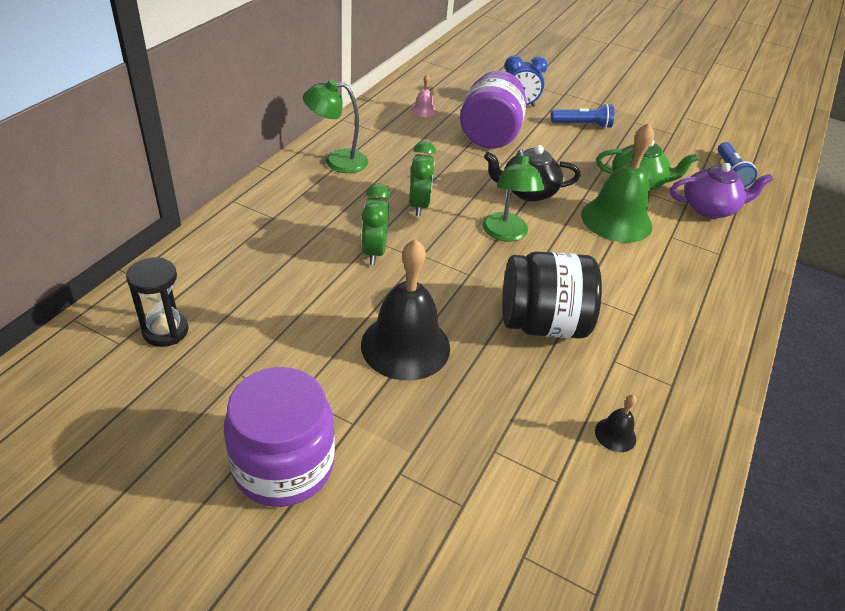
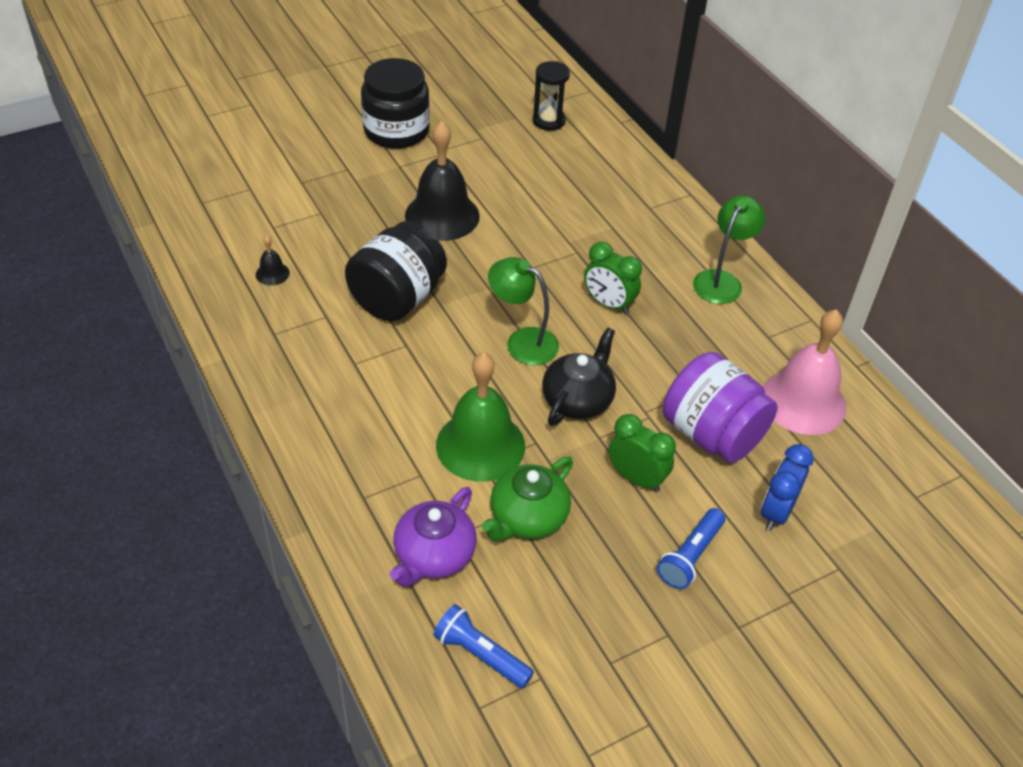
camera: 125 degrees right, 5 degrees up
(283, 465) = (396, 131): purple jar -> black jar
(374, 252) = (560, 245): green clock -> green clock (636, 478)
(423, 110) = (803, 401): pink bell -> pink bell, size x2.36

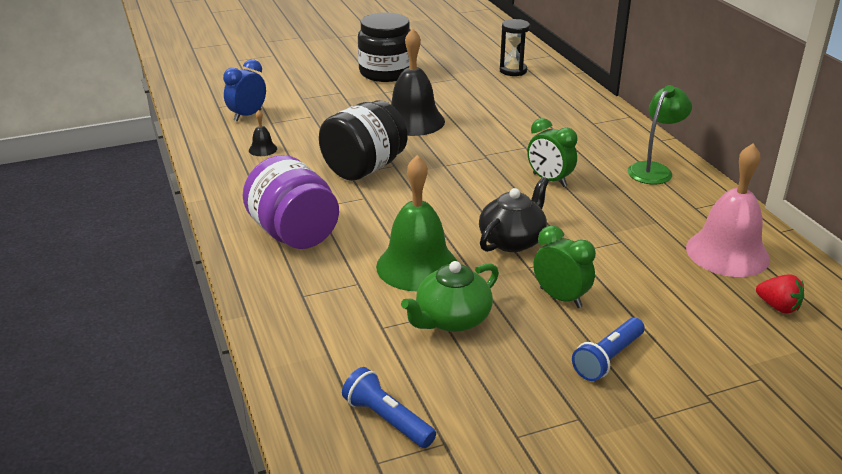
camera: 10 degrees right, 15 degrees down
(433, 556) = (357, 341): purple teapot -> none
(522, 341) = (468, 200): green lamp -> none
(712, 434) = (637, 271): purple jar -> purple jar (294, 234)
(776, 512) = (697, 331): blue clock -> blue clock (247, 115)
(854, 473) = (778, 307): none -> red strawberry

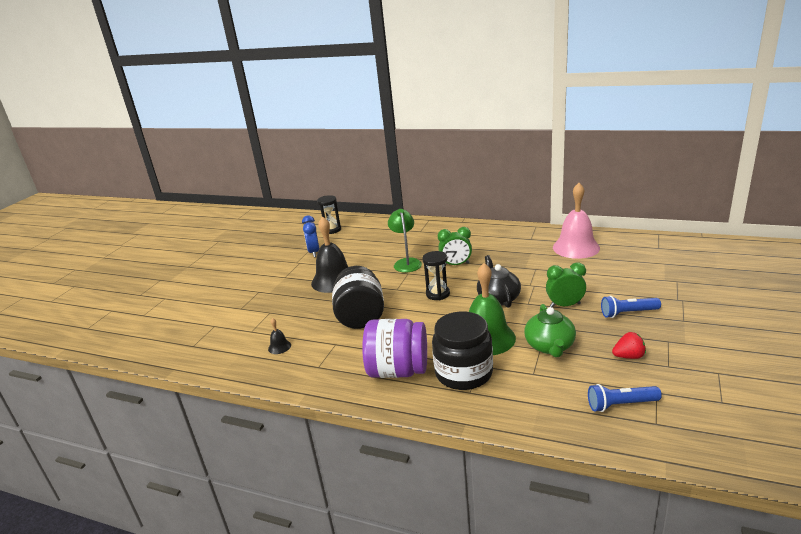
camera: 45 degrees left, 5 degrees down
(247, 115) = (226, 337): blue clock -> blue clock (314, 252)
(386, 72) = (263, 267): black jar -> black jar (464, 373)
(468, 195) = (438, 294): none -> black hourglass
(608, 358) = (628, 313): blue flashlight -> blue flashlight turned 90 degrees clockwise
(654, 170) = (485, 234): green lamp -> green lamp (406, 262)
(778, 307) = (629, 254): red strawberry -> red strawberry (628, 356)

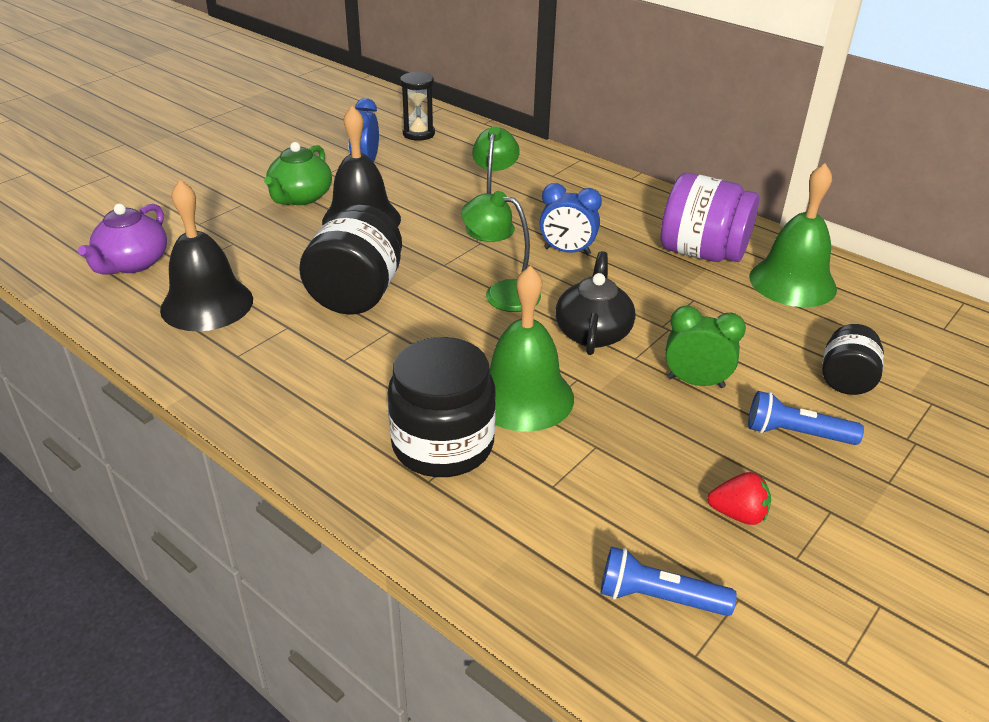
camera: 15 degrees right, 10 degrees up
(217, 339) = (132, 263): none -> purple teapot
(279, 347) = (207, 304): black bell -> black bell, size x2.36
(398, 371) = (346, 404): purple jar -> purple jar (702, 253)
(438, 294) = (501, 293): black hourglass -> green lamp
(456, 264) = (567, 251): green clock -> blue clock
(550, 346) = (615, 448): green teapot -> green teapot (300, 197)
(576, 247) = (792, 282): pink bell -> green bell
(632, 283) = (846, 380): none -> black jar

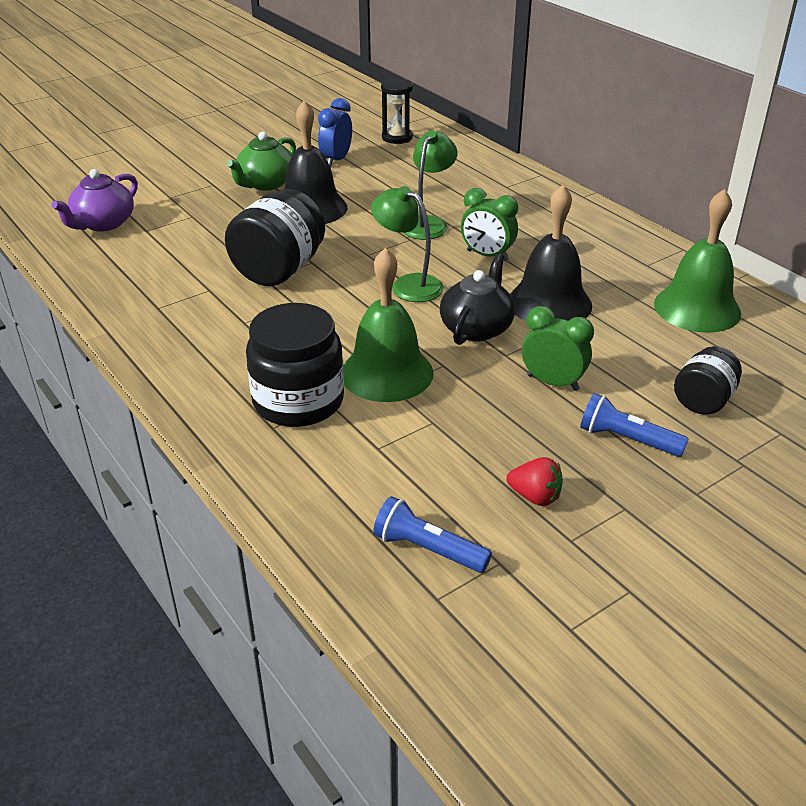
camera: 15 degrees right, 0 degrees up
(207, 304) = (150, 263): black bell -> black bell (549, 303)
(567, 251) = (487, 255): blue clock -> green clock
(702, 253) = (619, 271): purple jar -> none

